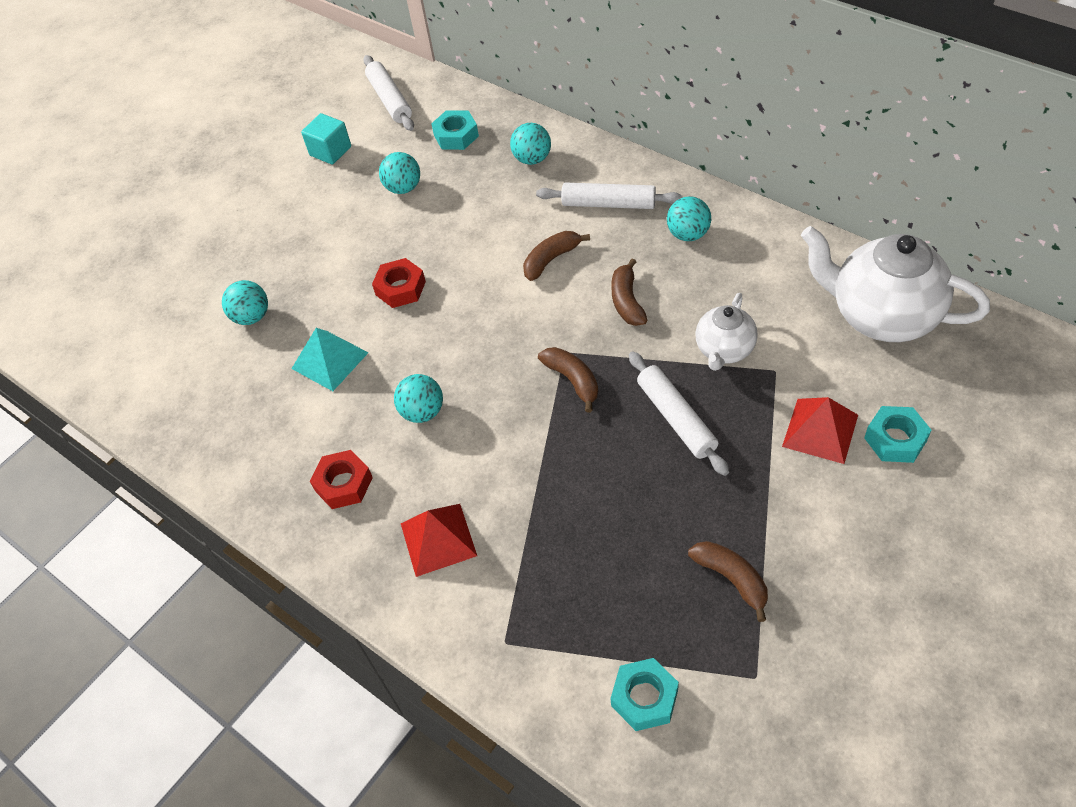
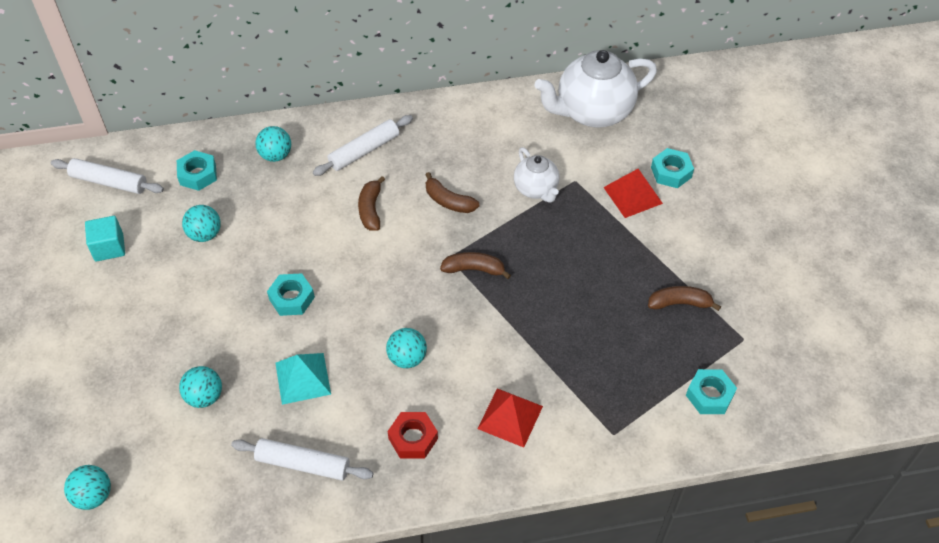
camera: 55 degrees left, 0 degrees up
(400, 288) = (292, 298): red nut -> turquoise nut
(676, 418) = (555, 245): white rolling pin -> white rolling pin (303, 464)
(688, 234) = (436, 137): turquoise ball -> turquoise ball (93, 496)

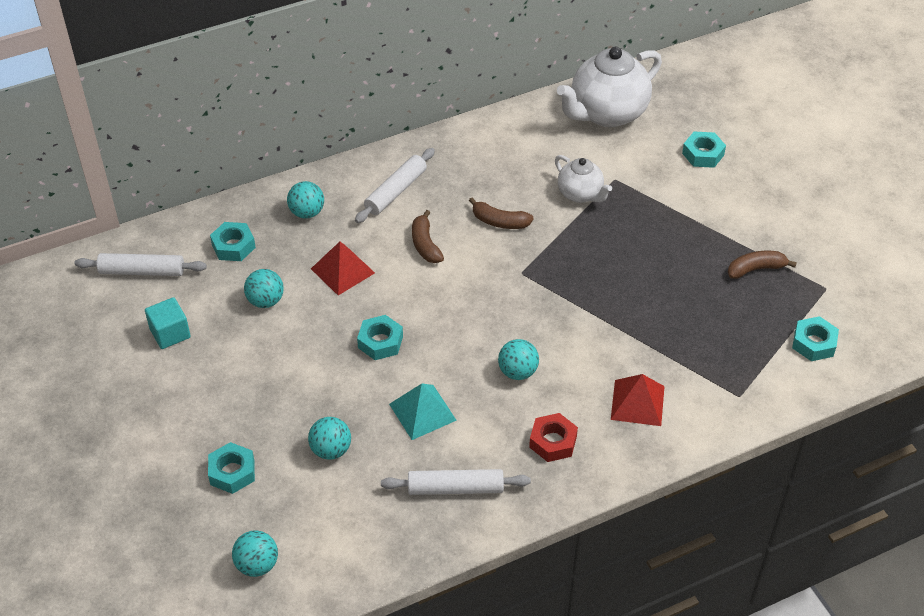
camera: 15 degrees left, 5 degrees down
(108, 397) = (232, 472): none -> turquoise nut
(474, 269) = (550, 279): brown banana -> none
(633, 195) = (675, 181): red pyramid -> red pyramid (342, 270)

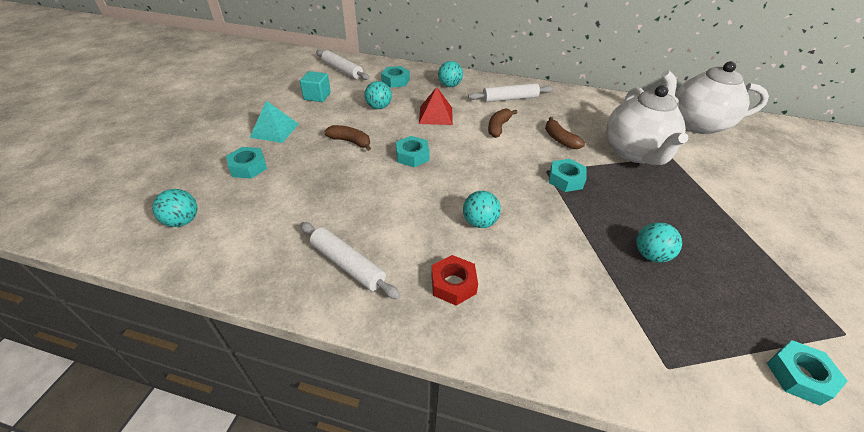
camera: 40 degrees right, 5 degrees down
(331, 450) = (310, 190): turquoise ball -> turquoise ball (650, 255)
(422, 412) = (388, 205): turquoise pyramid -> turquoise pyramid (274, 130)
(580, 194) = (635, 153): white teapot -> white teapot, size x1.81
(637, 402) = (555, 304): red pyramid -> none
(703, 154) = (764, 176): turquoise nut -> turquoise nut (565, 179)
(756, 269) = (765, 274): brown banana -> brown banana (350, 142)

